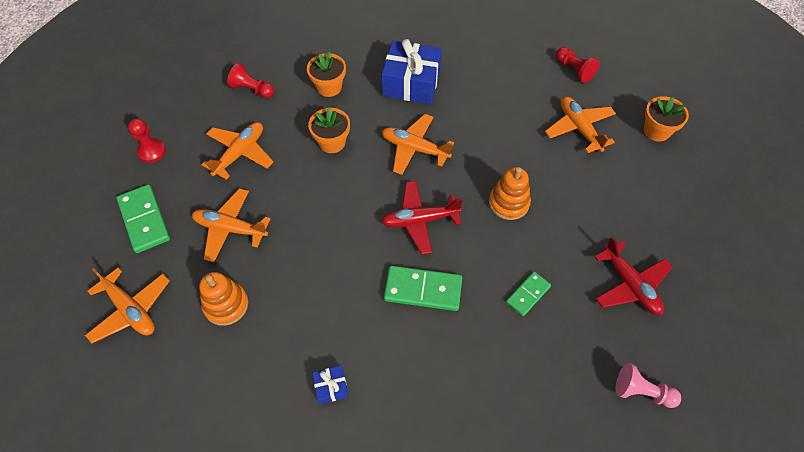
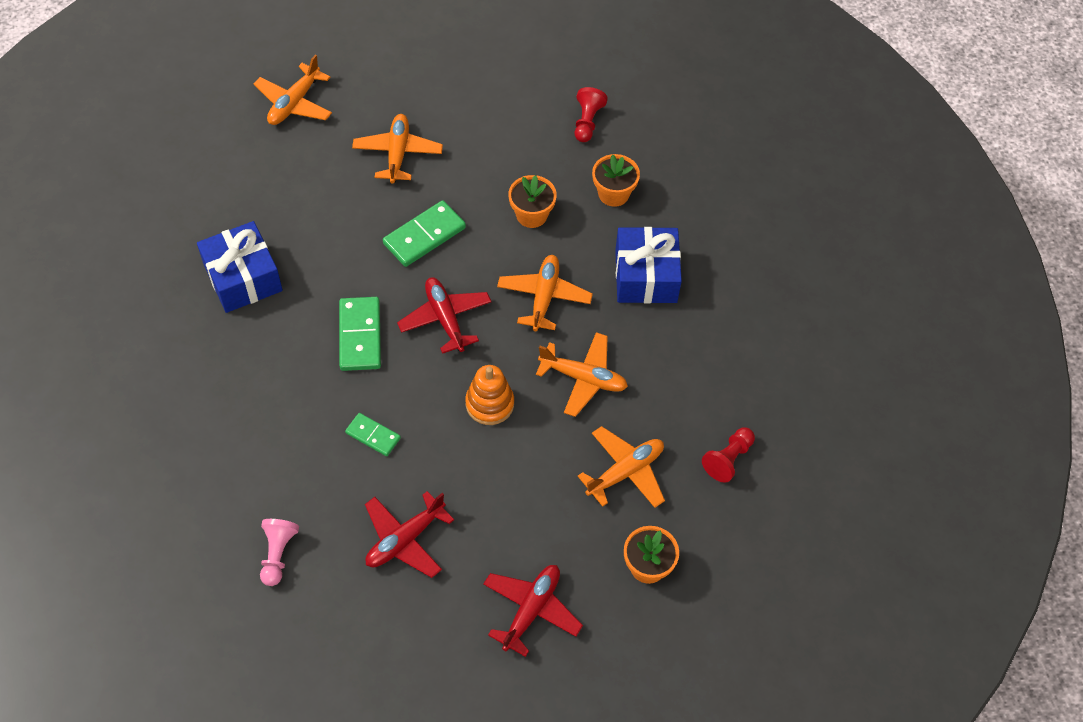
camera: 75 degrees right, 0 degrees up
(144, 220) = (392, 81): green domino -> green domino (424, 236)
(151, 151) = (476, 60): red pawn -> none
(226, 305) = (312, 173): orange stacking toy -> none
(240, 153) = (494, 135): orange plane -> orange plane (583, 378)
(331, 387) = (243, 278): blue gift -> blue gift, size x2.22
(692, 207) = (531, 610): none -> red plane

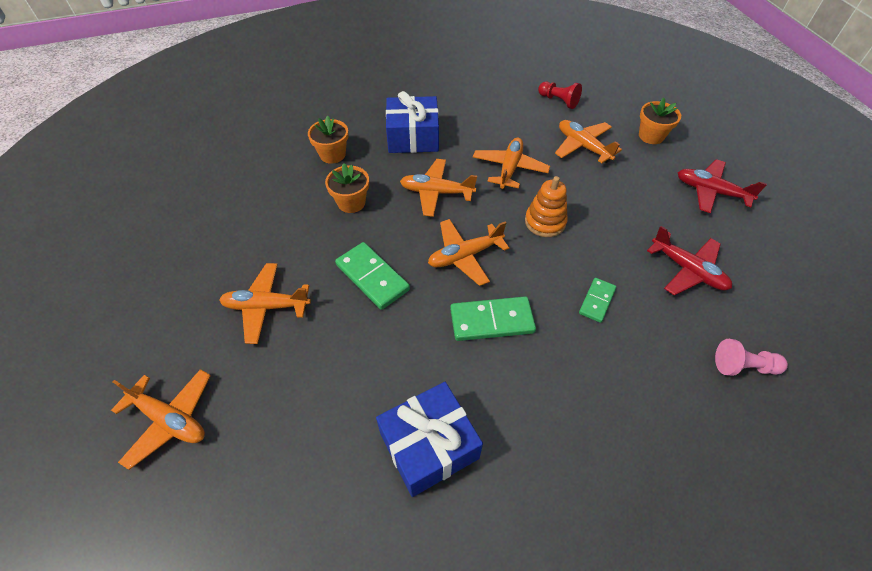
camera: 90 degrees left, 5 degrees down
(445, 319) = (465, 256): red plane -> orange plane
(587, 122) = (253, 170): red pawn -> none

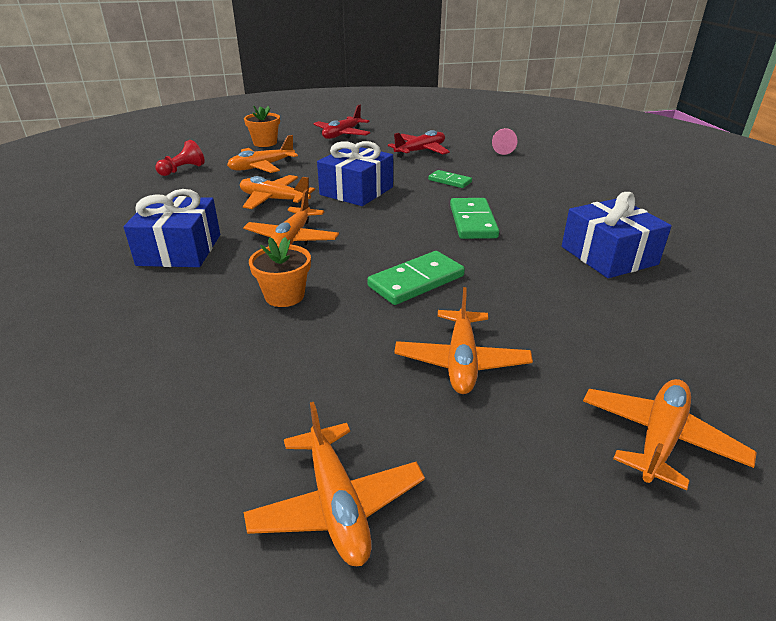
camera: 85 degrees left, 20 degrees down
(332, 154) = (171, 313): orange flower pot -> none
(465, 256) = (392, 229): orange plane -> orange plane (336, 504)
(545, 222) = (356, 191): orange stacking toy -> blue gift

